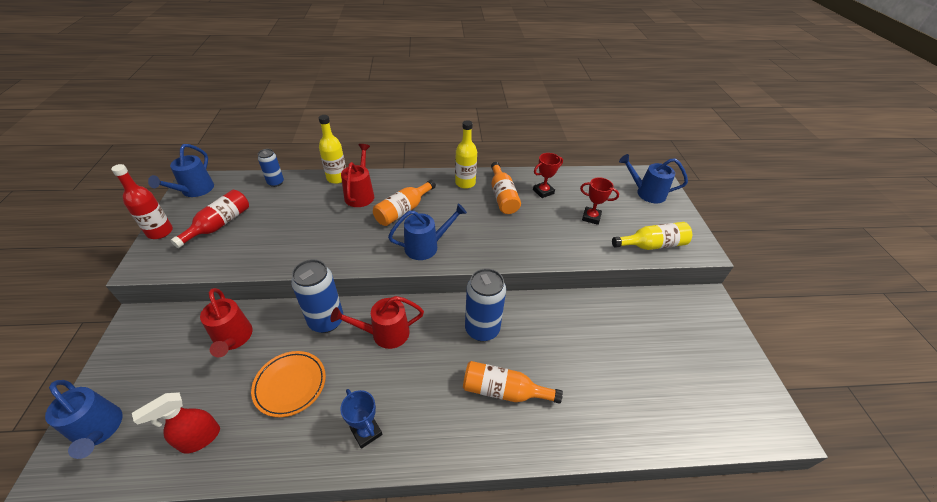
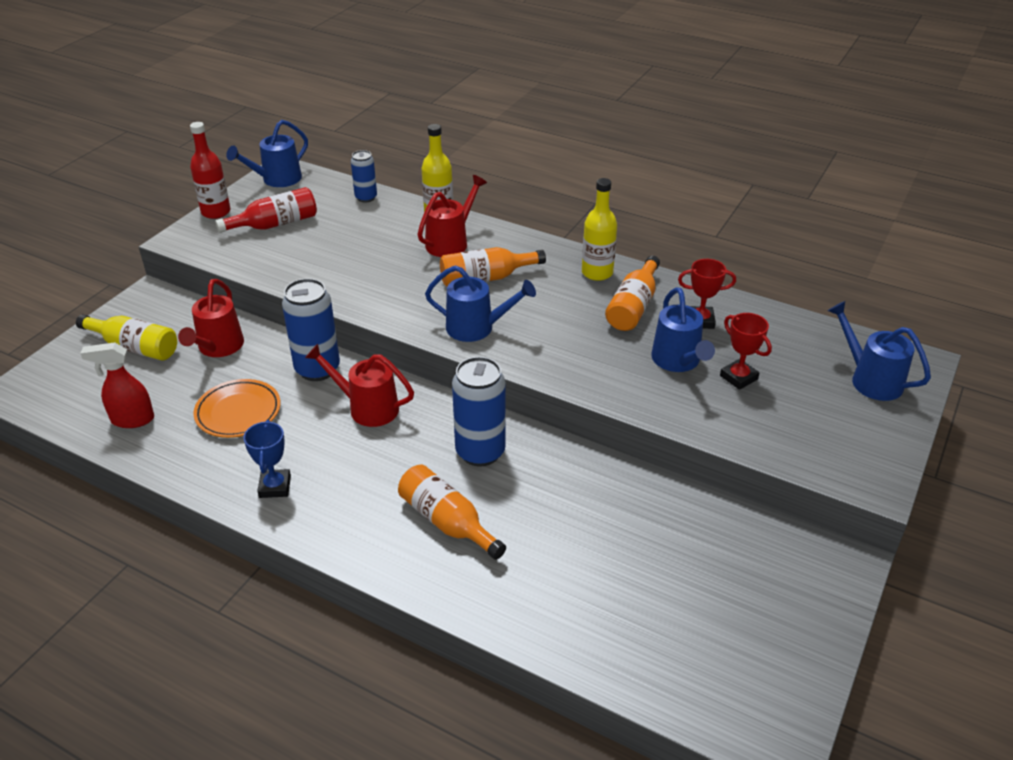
camera: 35 degrees right, 5 degrees down
(100, 431) = (64, 375): blue watering can -> blue watering can (678, 362)
(652, 245) = (797, 445): yellow bottle -> yellow bottle (135, 347)

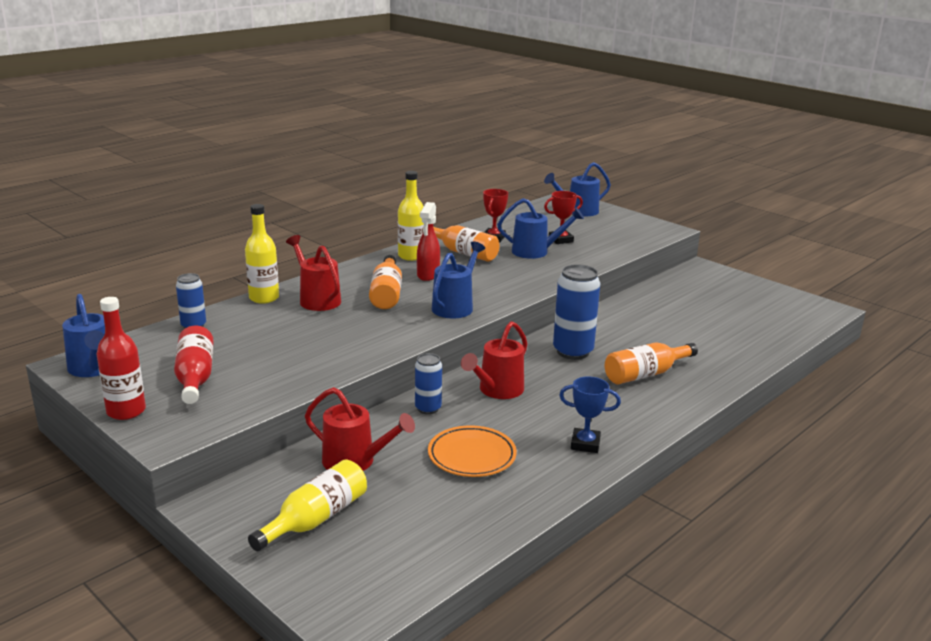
camera: 75 degrees left, 15 degrees down
(132, 420) = (452, 523): red spray bottle -> red spray bottle (428, 275)
(317, 369) = (428, 408): blue can -> blue can, size x0.58

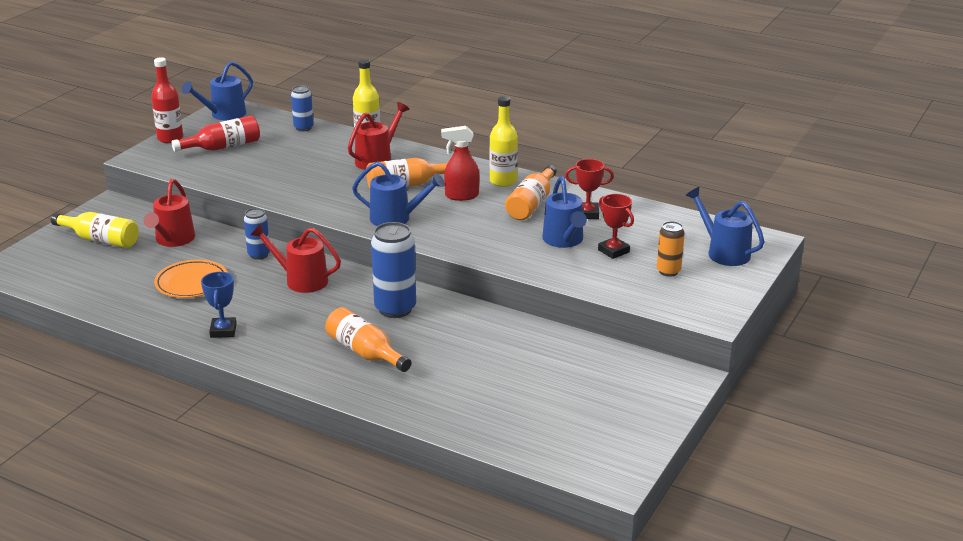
camera: 75 degrees right, 5 degrees up
(599, 230) = (668, 271): none -> orange can

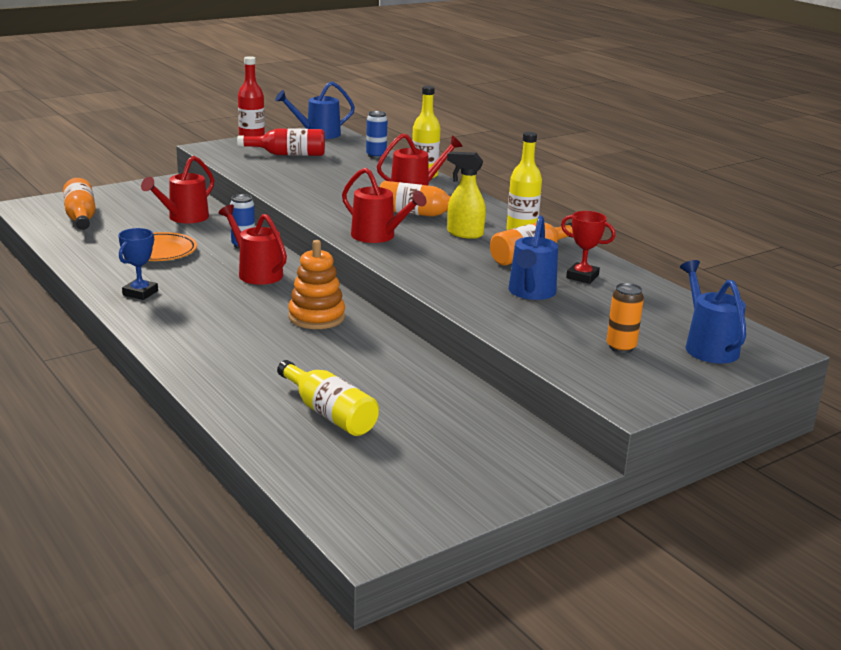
camera: 25 degrees right, 5 degrees down
(101, 240) = (126, 204): yellow bottle -> yellow bottle (329, 413)
(365, 352) = (245, 344): orange bottle -> orange bottle (80, 217)
(395, 309) = (316, 317): blue can -> orange stacking toy
(396, 218) = (378, 236): blue watering can -> red watering can
(461, 196) = (464, 234): red spray bottle -> yellow spray bottle
(613, 251) = (576, 314): red trophy -> none

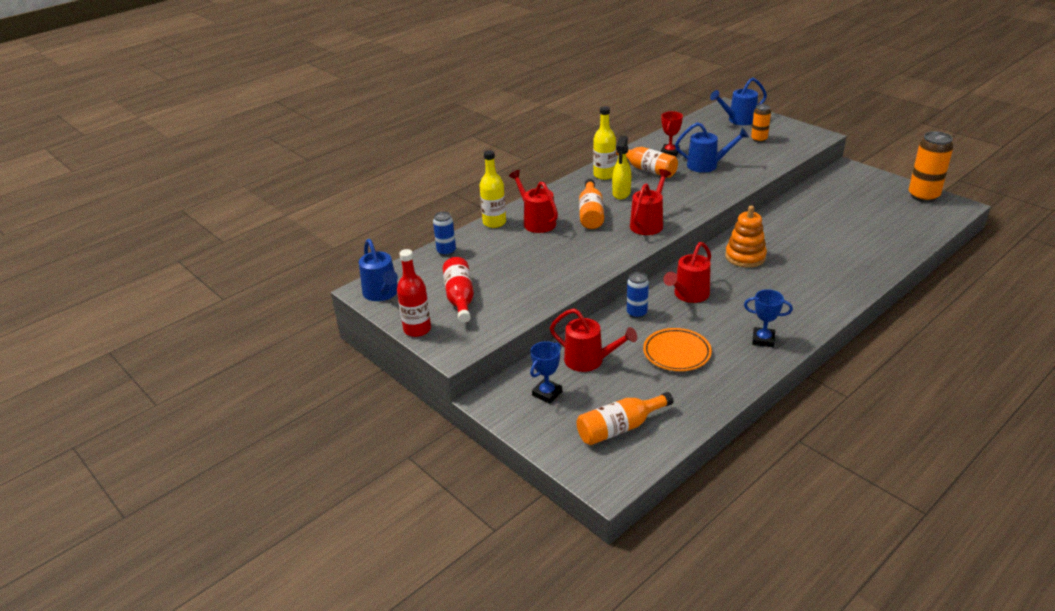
camera: 95 degrees left, 10 degrees up
(154, 200) = (547, 393): none -> blue trophy
(329, 413) = (862, 232): yellow bottle -> none
(424, 513) = (923, 196): none -> orange can

